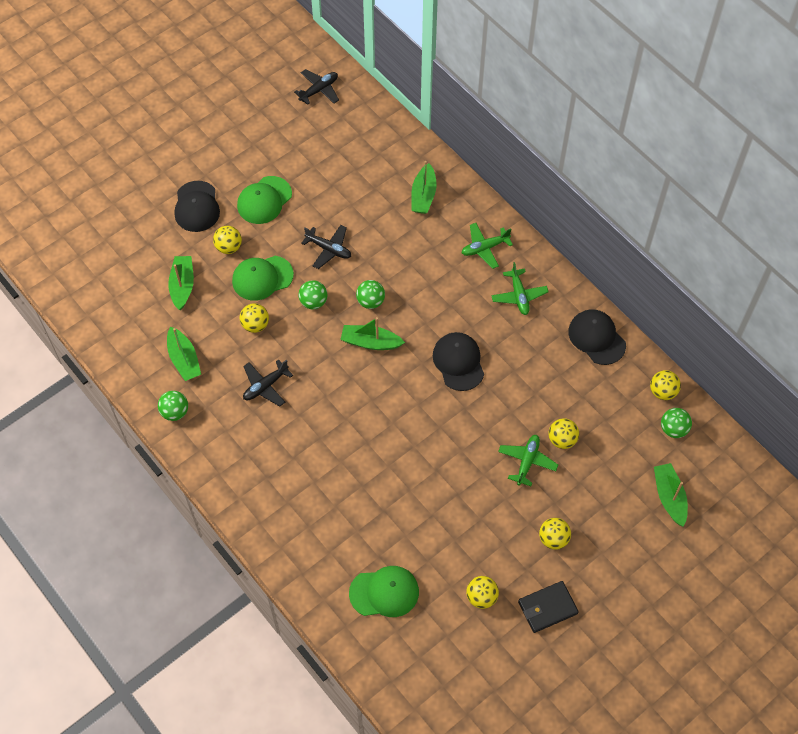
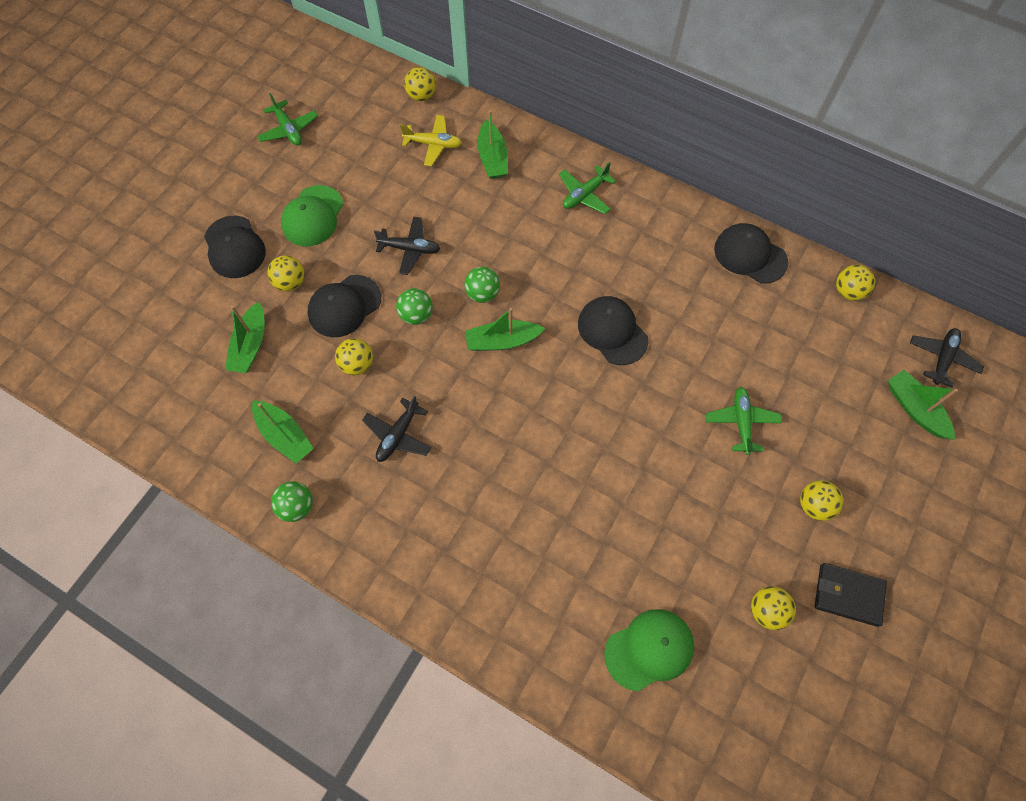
camera: 20 degrees left, 5 degrees up
(182, 286) = (250, 345): green boat -> green boat turned 150 degrees counterclockwise
(262, 278) = (344, 306): green cap -> black cap
(319, 90) = (329, 79): black plane -> black plane (942, 359)
(380, 170) = (433, 144): none -> yellow plane
(519, 295) = (645, 235): green plane -> green plane (288, 130)
(547, 608) = (848, 595): black wallet -> black wallet turned 60 degrees clockwise
(562, 440) = (767, 383): yellow ball -> yellow ball (421, 96)
(673, 429) = (880, 329): green ball -> none

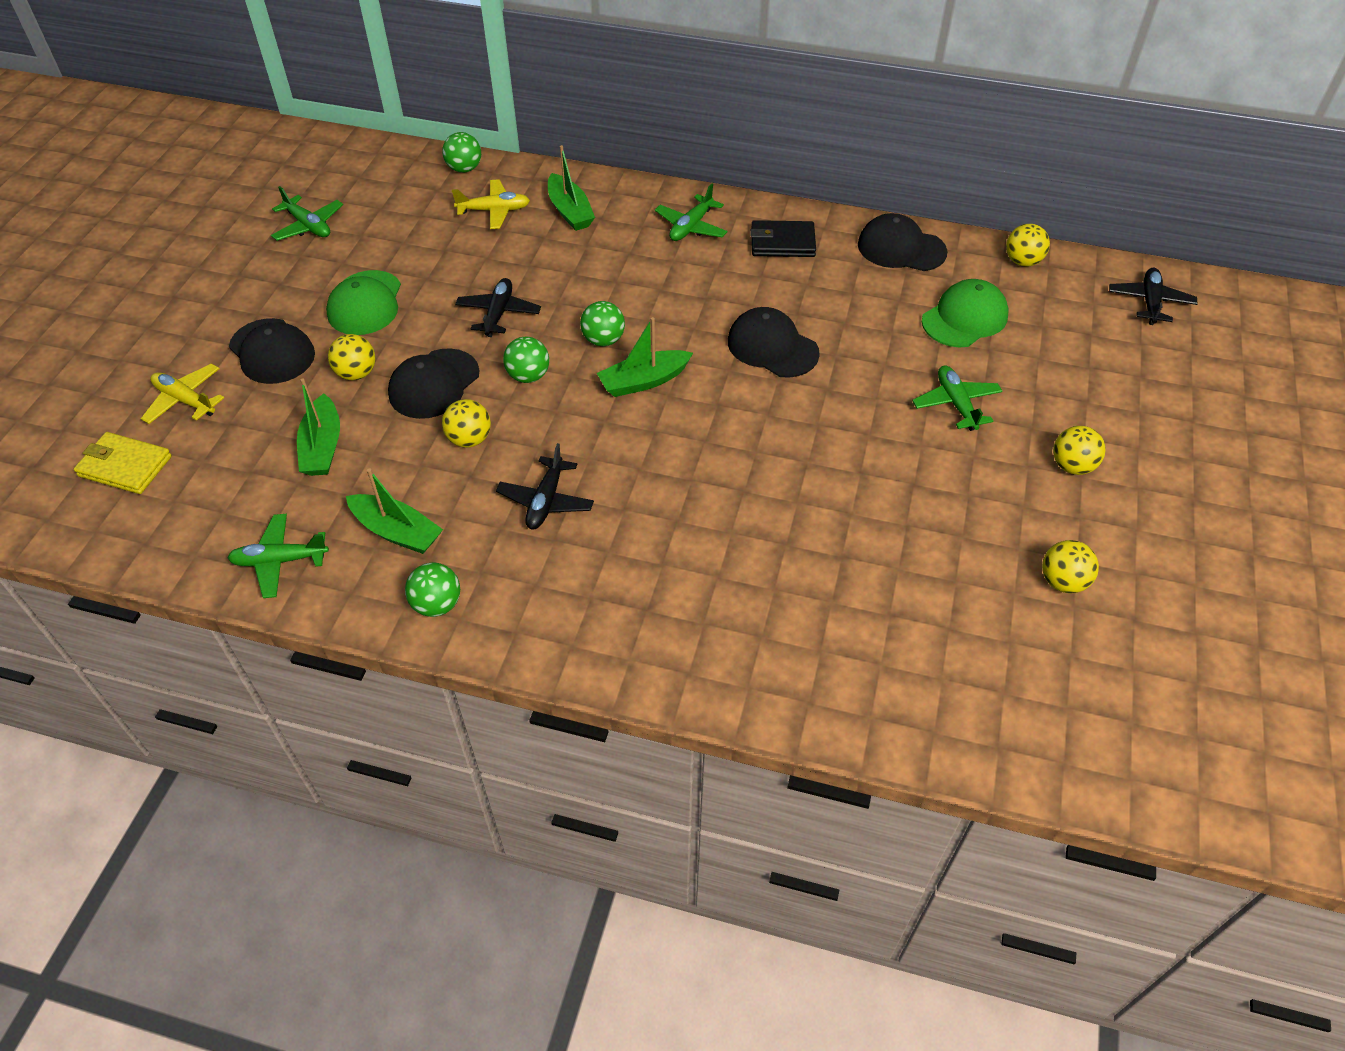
camera: 15 degrees left, 15 degrees down
(110, 329) = (125, 466): none -> yellow wallet
(163, 279) = (185, 400): none -> yellow plane
(198, 440) = (280, 561): none -> green plane
(410, 249) = (498, 313): black plane -> black plane turned 75 degrees counterclockwise
(421, 96) = (464, 169): yellow ball -> green ball
(649, 649) = (941, 654): green cap -> green cap (964, 318)
(848, 595) = (1148, 544): black wallet -> black wallet (782, 242)
(914, 409) = (1141, 353): green boat -> none

